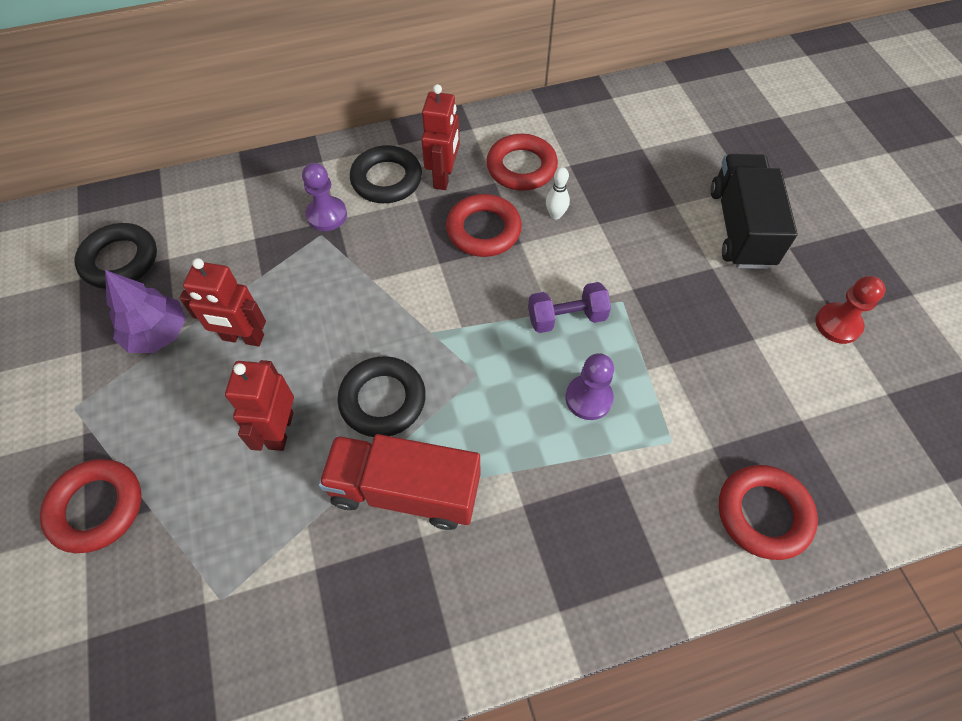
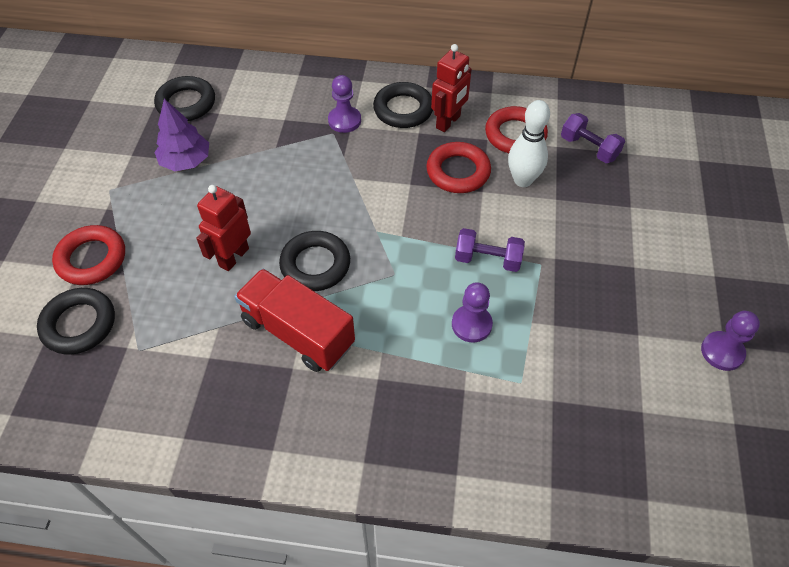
camera: 25 degrees right, 5 degrees down
(124, 601) = (79, 324): none -> black ring
(243, 338) = (241, 185): red robot -> none
(555, 215) = (523, 180): white bowling pin -> white bowling pin, size x1.84
(602, 156) = (589, 148): none -> purple dumbbell
(740, 227) = (678, 244): black truck -> none
(763, 514) = (565, 466): red ring -> none
(838, 324) = (722, 352): red pawn -> purple pawn

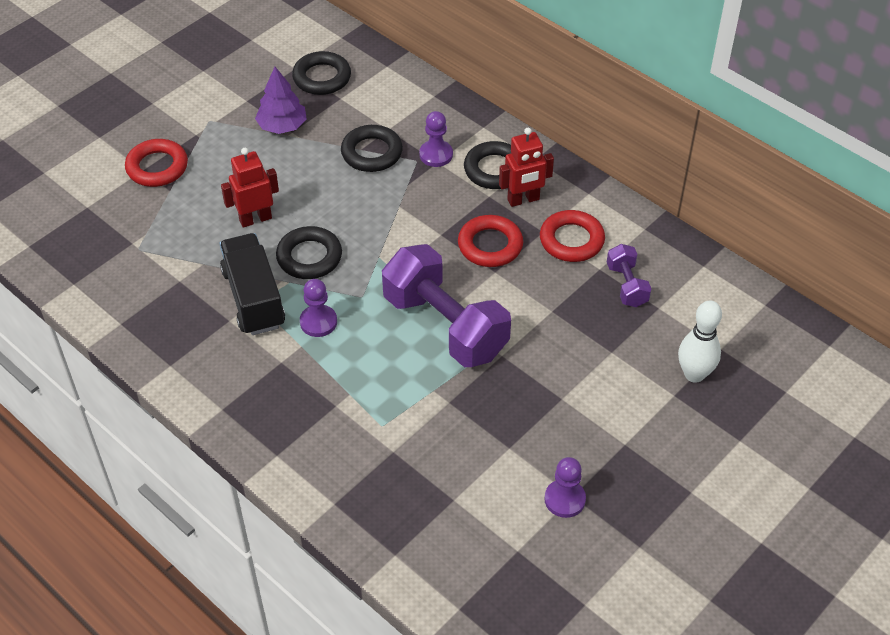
camera: 35 degrees right, 5 degrees down
(79, 324) = (114, 210): black ring -> black ring (372, 153)
(298, 332) = (254, 298): red truck -> black truck
(471, 324) = (385, 365): purple pawn -> purple pawn (318, 322)
(487, 259) = (445, 326): purple dumbbell -> purple dumbbell, size x2.10
(523, 180) = (539, 281): white bowling pin -> white bowling pin (694, 374)

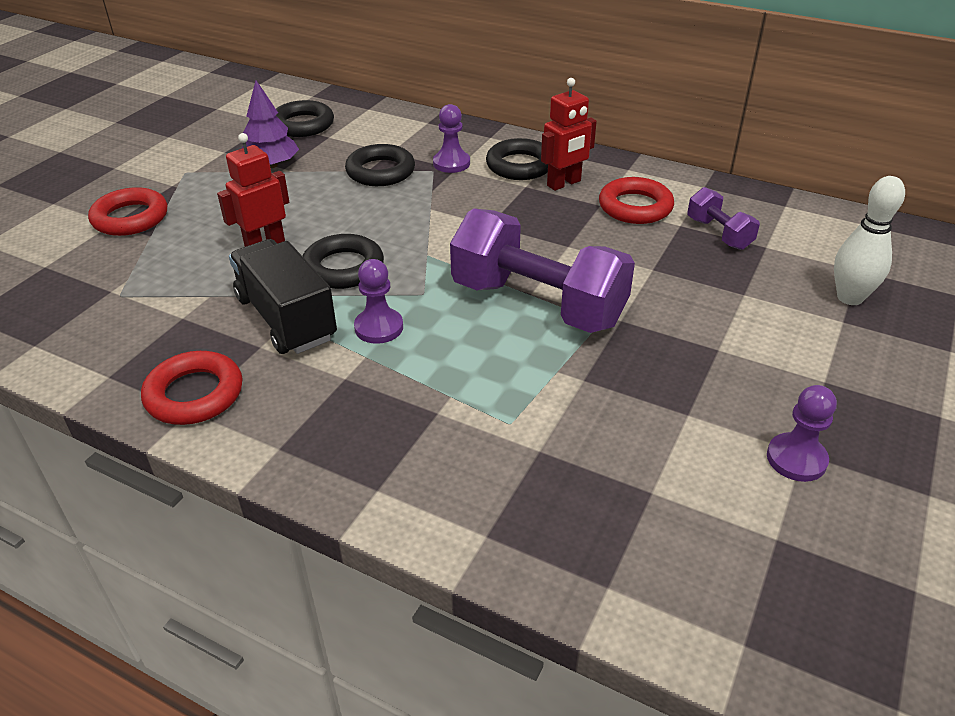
camera: 15 degrees left, 10 degrees down
(490, 245) = (549, 224): red ring -> red ring (194, 394)

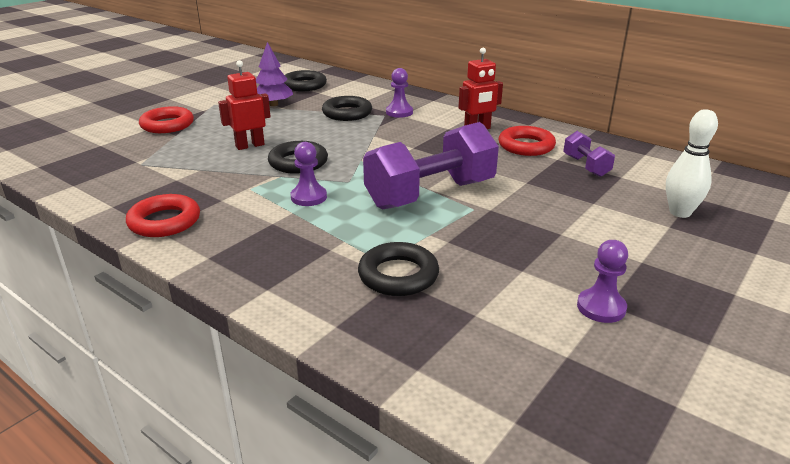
camera: 10 degrees right, 10 degrees down
(286, 318) = (246, 186): black truck -> none
(520, 165) = (448, 117): black ring -> black ring (398, 275)
(538, 304) = (430, 194): purple dumbbell -> purple dumbbell turned 75 degrees counterclockwise

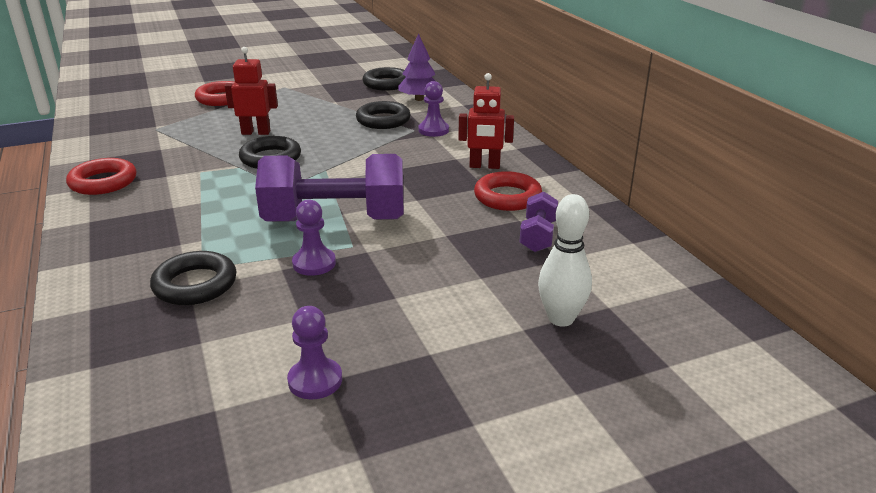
camera: 30 degrees right, 0 degrees up
(273, 104) = (332, 97): purple tree -> purple tree (419, 99)
(309, 197) = (232, 192): purple pawn -> purple pawn (314, 263)

